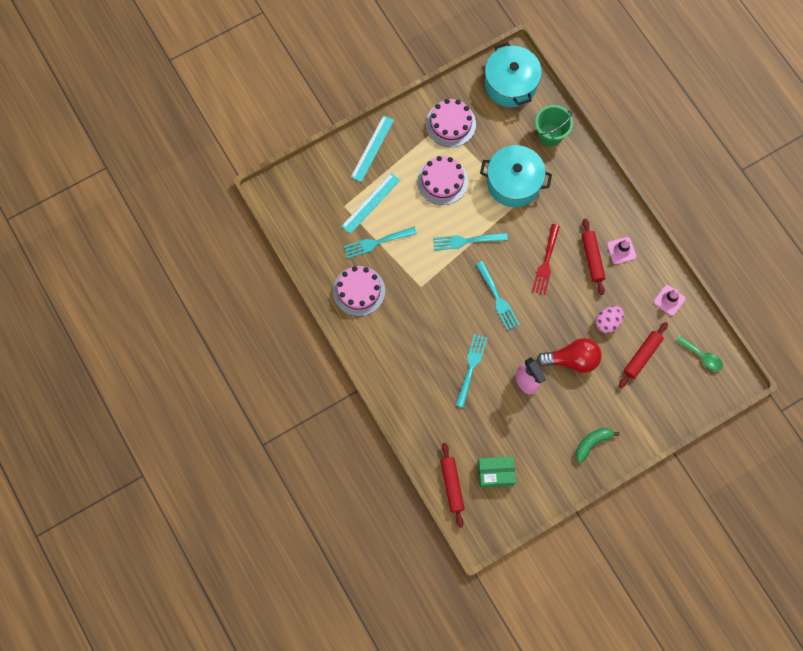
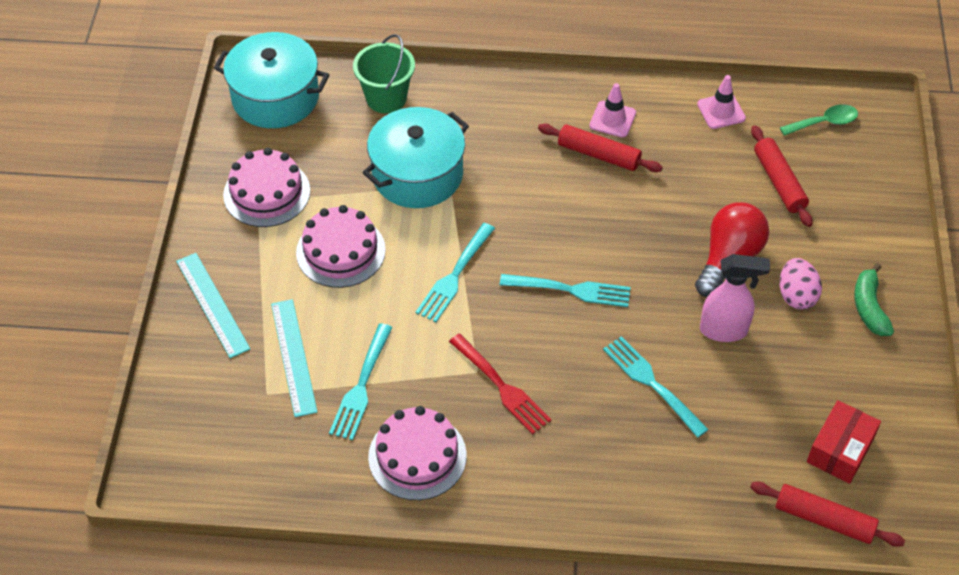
camera: 55 degrees left, 20 degrees down
(495, 473) = (840, 450): green box -> red box
(546, 261) = (562, 205): red fork -> red fork (500, 386)
(607, 322) = (703, 190): pink egg -> pink egg (796, 295)

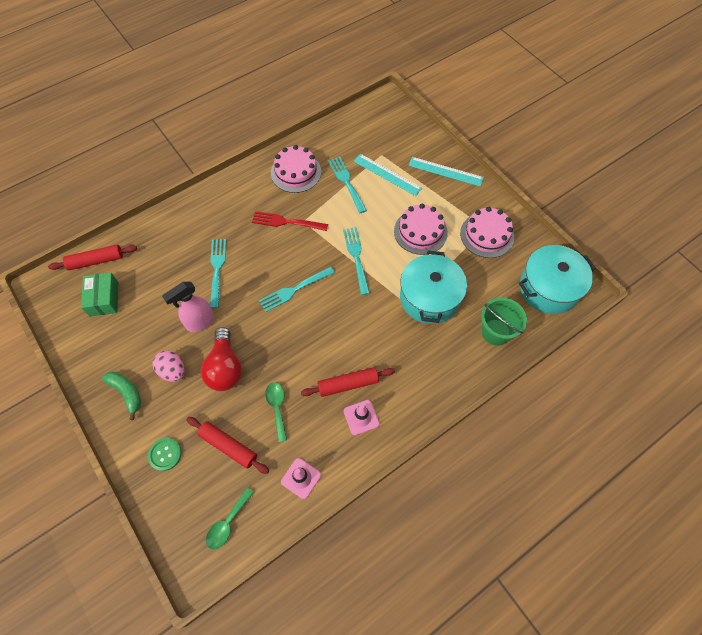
camera: 140 degrees right, 10 degrees up
(652, 384) = (217, 270): turquoise fork -> turquoise fork turned 105 degrees counterclockwise
(697, 183) = (277, 407): none -> green spoon
(840, 450) = (104, 299): red box -> green box
(857, 217) = (165, 454): none -> green button

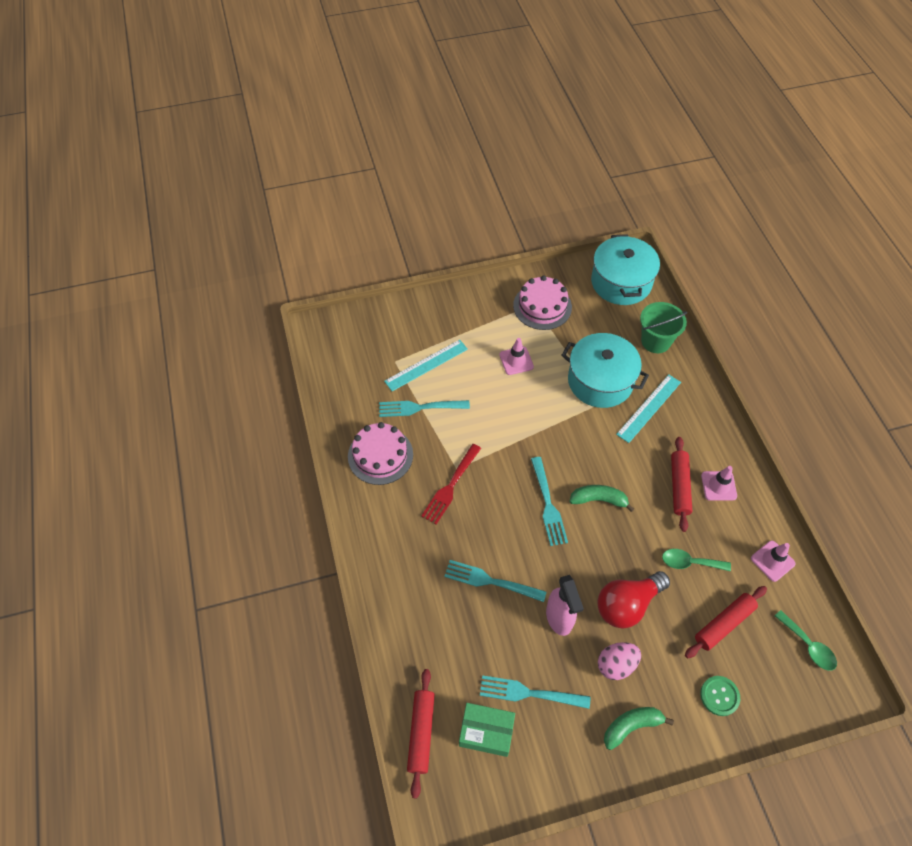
camera: 70 degrees left, 5 degrees down
(225, 367) = (627, 604): red light bulb -> red light bulb turned 135 degrees clockwise
(311, 325) = (598, 500): none -> green banana
(356, 258) = (527, 430): turquoise fork -> turquoise fork (530, 693)
(420, 232) = (516, 361): pink cake -> pink traffic cone
(445, 171) = (446, 311): turquoise ruler -> turquoise ruler (649, 408)

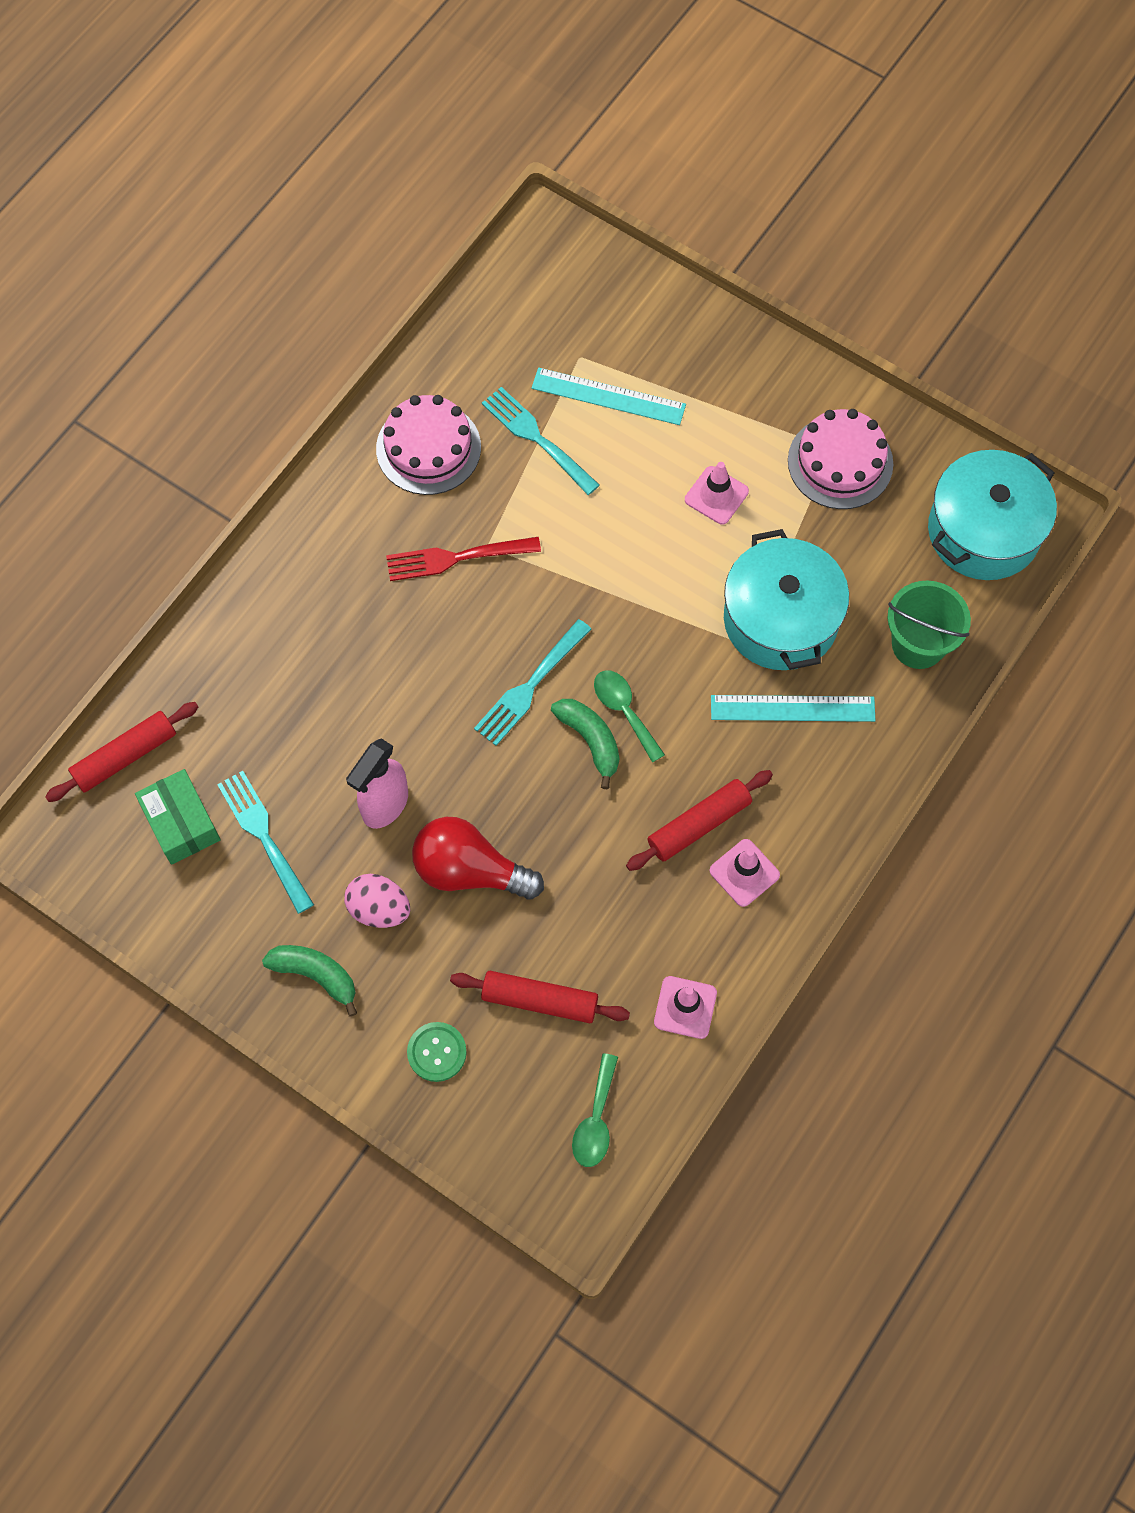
camera: 50 degrees right, 10 degrees up
(491, 581) = (368, 696): turquoise fork -> none
(689, 562) = (593, 907): green spoon -> green spoon (624, 711)

